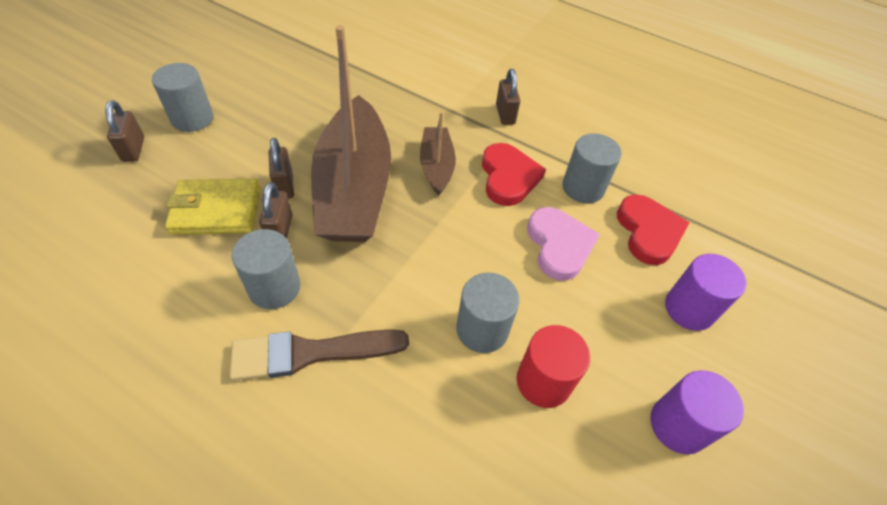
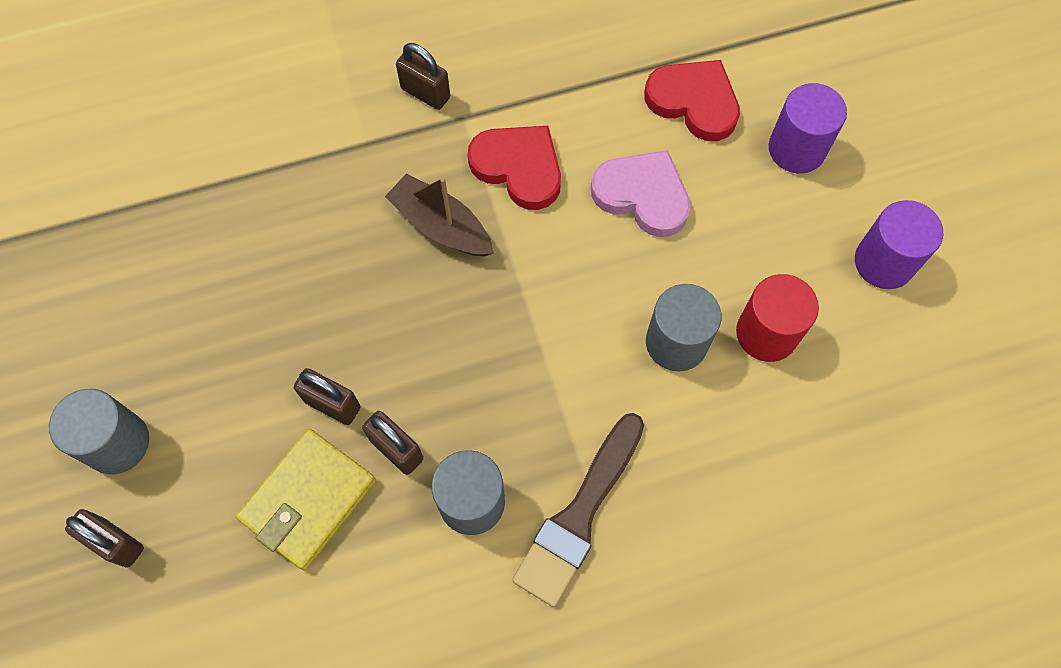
camera: 45 degrees left, 15 degrees up
(354, 188) = (400, 333): brown boat -> none
(583, 187) = (593, 109): grey cylinder -> none

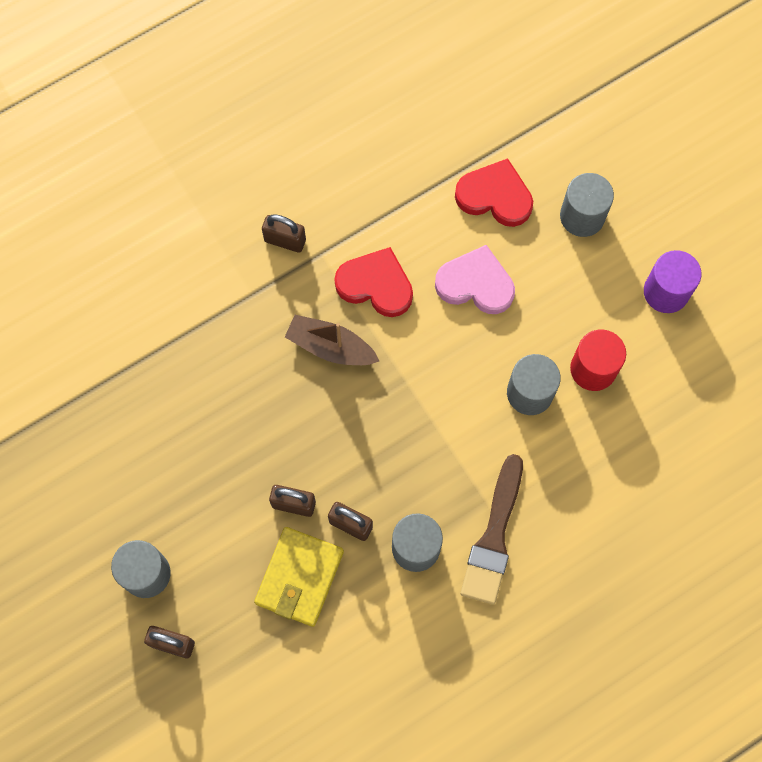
camera: 15 degrees left, 5 degrees up
(796, 149) = (582, 216): purple cylinder -> grey cylinder

